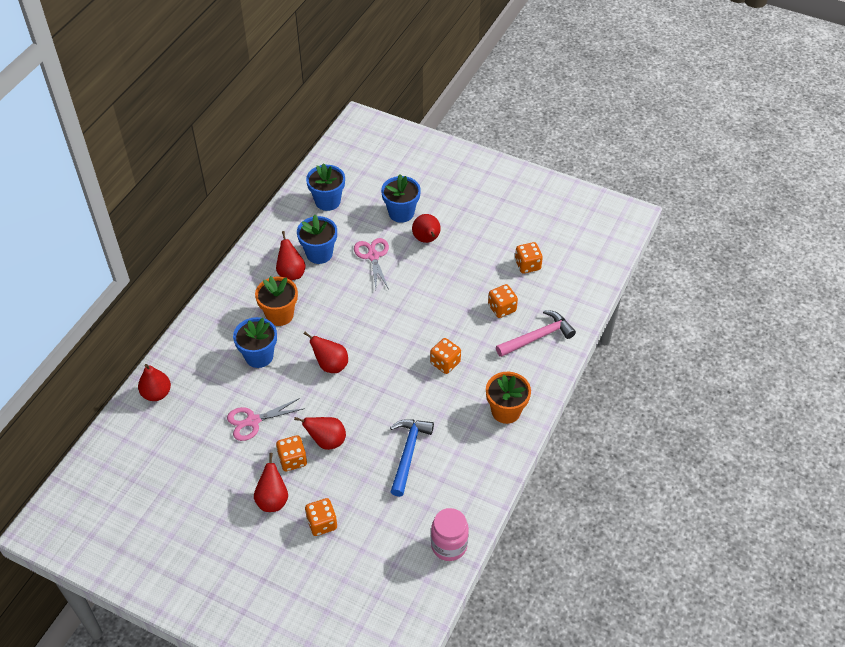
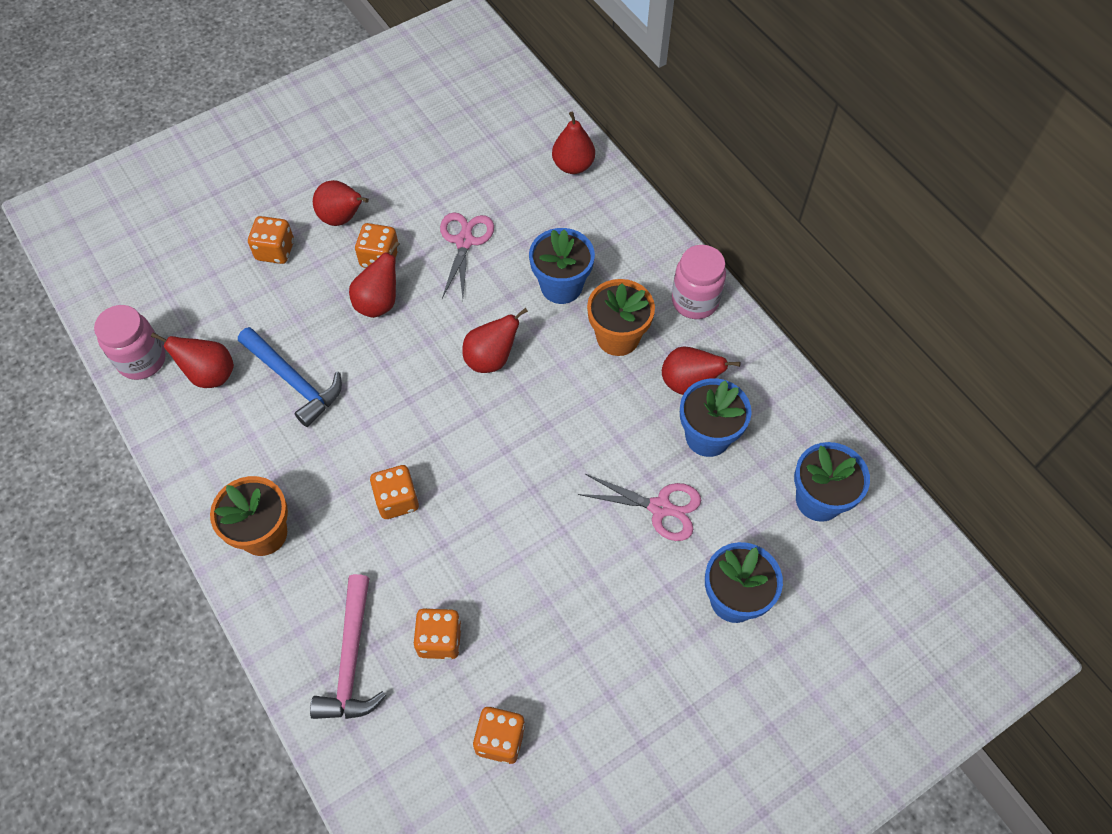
camera: 120 degrees right, 10 degrees up
(233, 291) = (695, 301): none -> pink jar
(427, 239) = (651, 607): red pear -> red pear (210, 375)

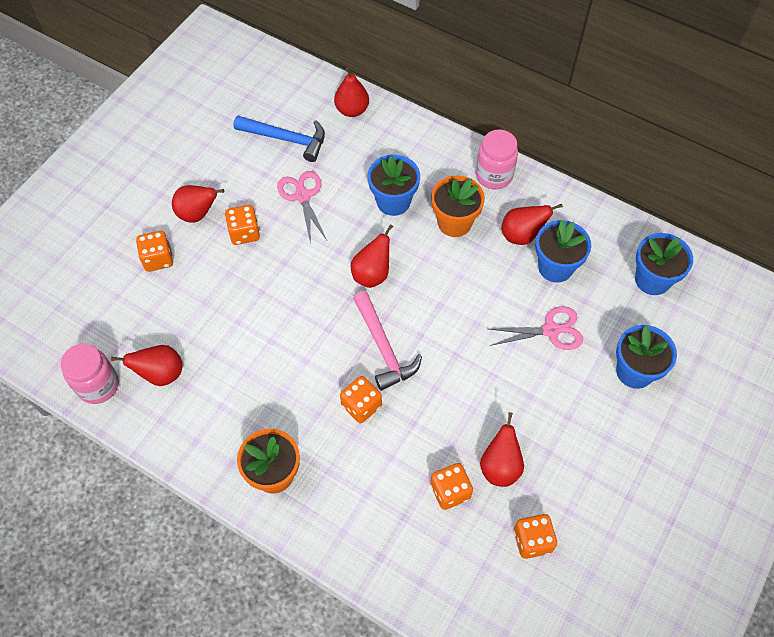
camera: 25 degrees left, 0 degrees up
(293, 381) = (231, 351): blue hammer -> blue hammer (286, 139)
(351, 659) = (394, 535): pink hammer -> pink hammer (383, 347)
(379, 303) = (263, 267): red pear -> red pear (500, 466)

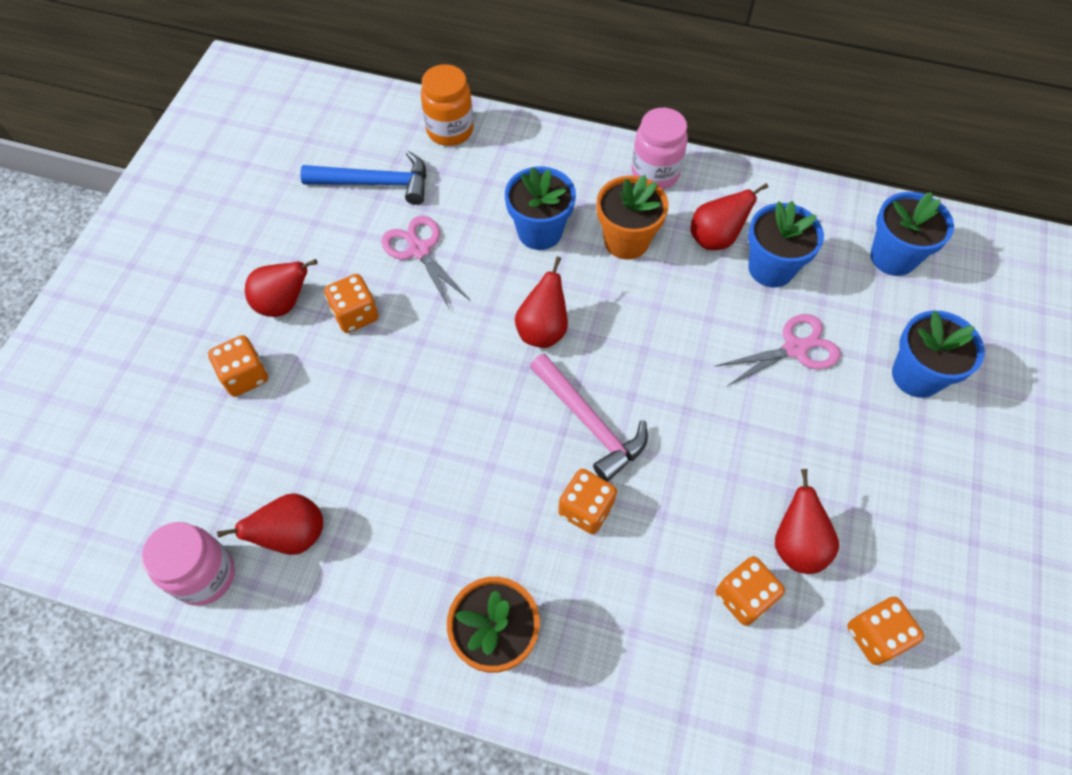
camera: 15 degrees left, 0 degrees up
(352, 110) = (450, 130): red pear -> orange jar

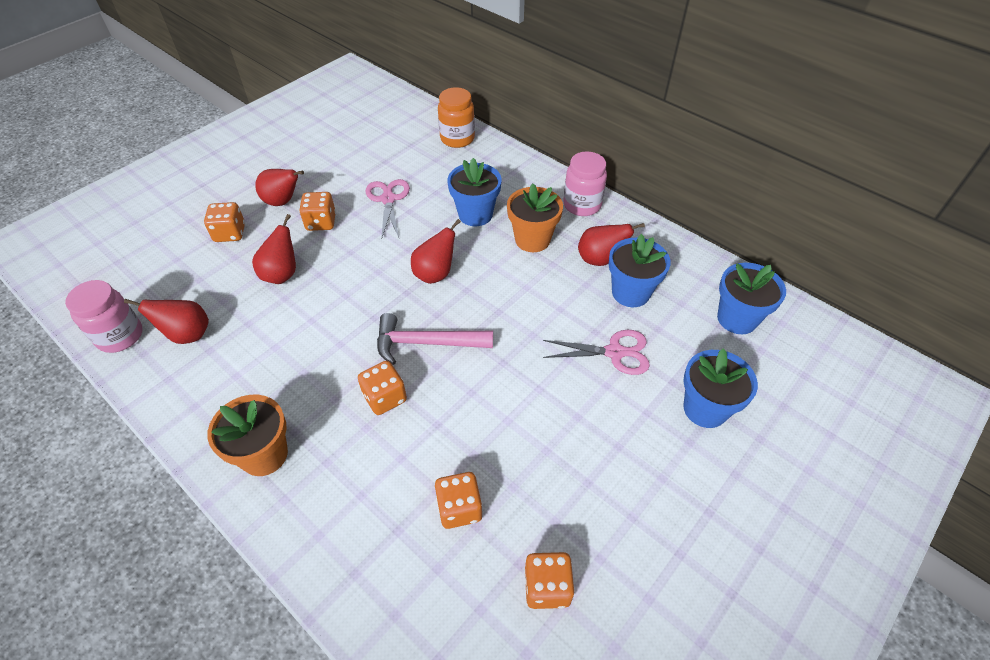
camera: 25 degrees right, 10 degrees down
(375, 183) = (388, 153): blue hammer -> none
(589, 422) = (427, 343): pink hammer -> pink hammer turned 105 degrees clockwise
(796, 545) = (526, 489): red pear -> red pear (282, 274)

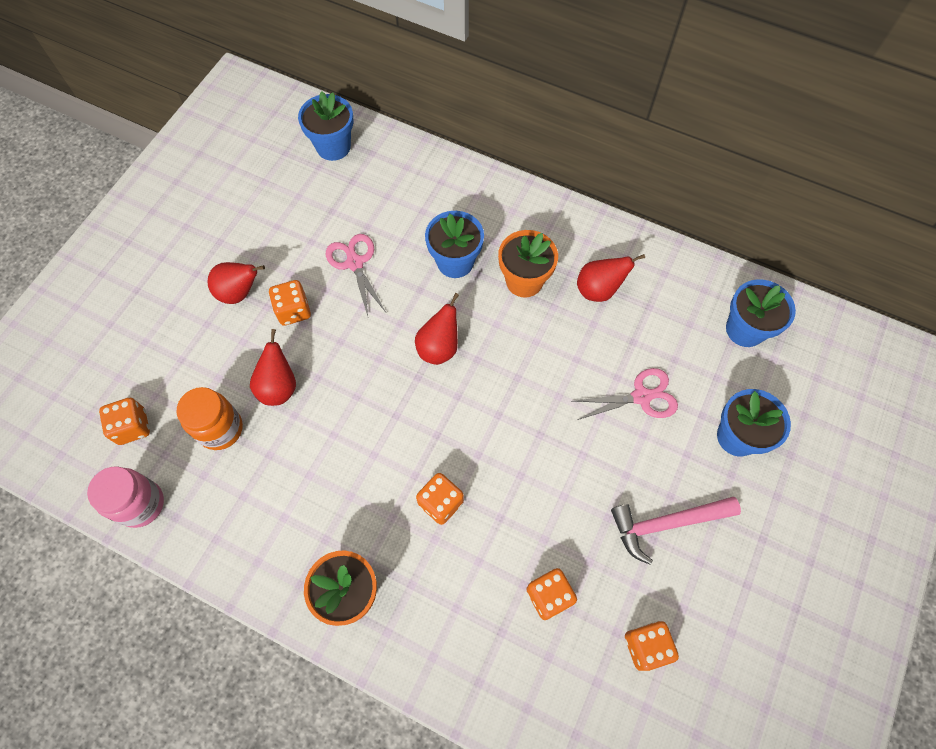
camera: 15 degrees left, 15 degrees up
(187, 335) = (212, 484): red pear -> none
(230, 233) = (199, 348): orange dice -> orange dice (132, 427)
(427, 343) = (459, 432): pink hammer -> pink hammer (666, 524)
(457, 139) = (400, 161): orange jar -> orange jar (220, 429)
(582, 205) = (562, 224): pink jar -> none
(630, 292) = (639, 323): blue flower pot -> blue flower pot (333, 146)

